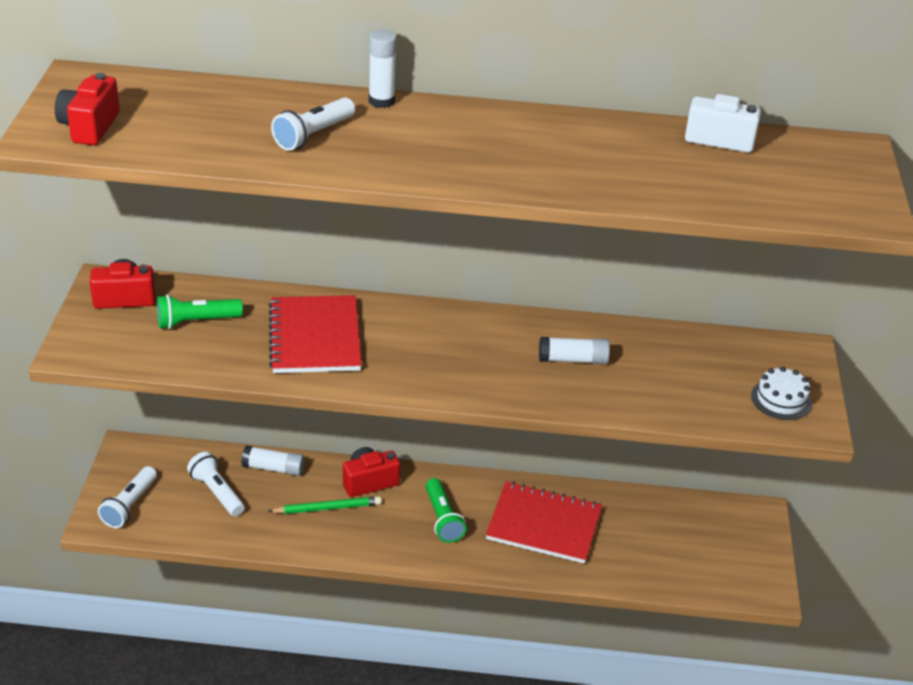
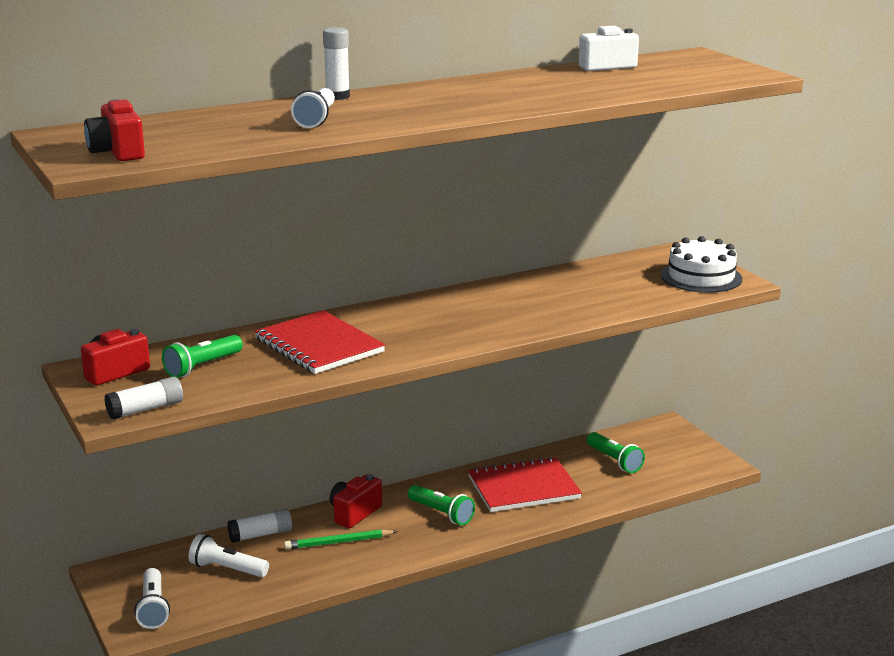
camera: 30 degrees left, 15 degrees down
(327, 508) = (338, 542): green pencil -> green pencil turned 150 degrees counterclockwise
(573, 360) = (535, 299): white glue stick -> white glue stick (145, 409)
(662, 533) = (614, 461): none -> green flashlight
(781, 399) = (701, 277): white cake -> white cake, size x1.57

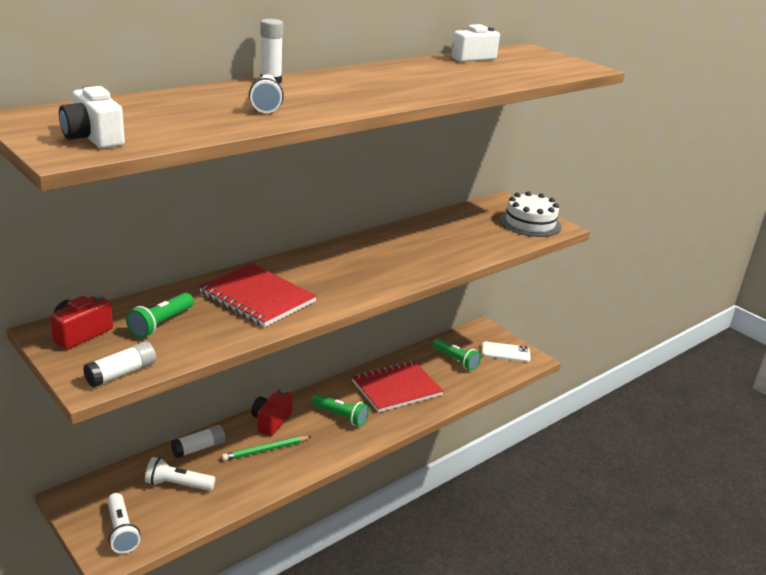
camera: 15 degrees left, 5 degrees up
(117, 152) = (93, 138): red camera -> white camera
(687, 455) = (505, 352): none -> white phone

